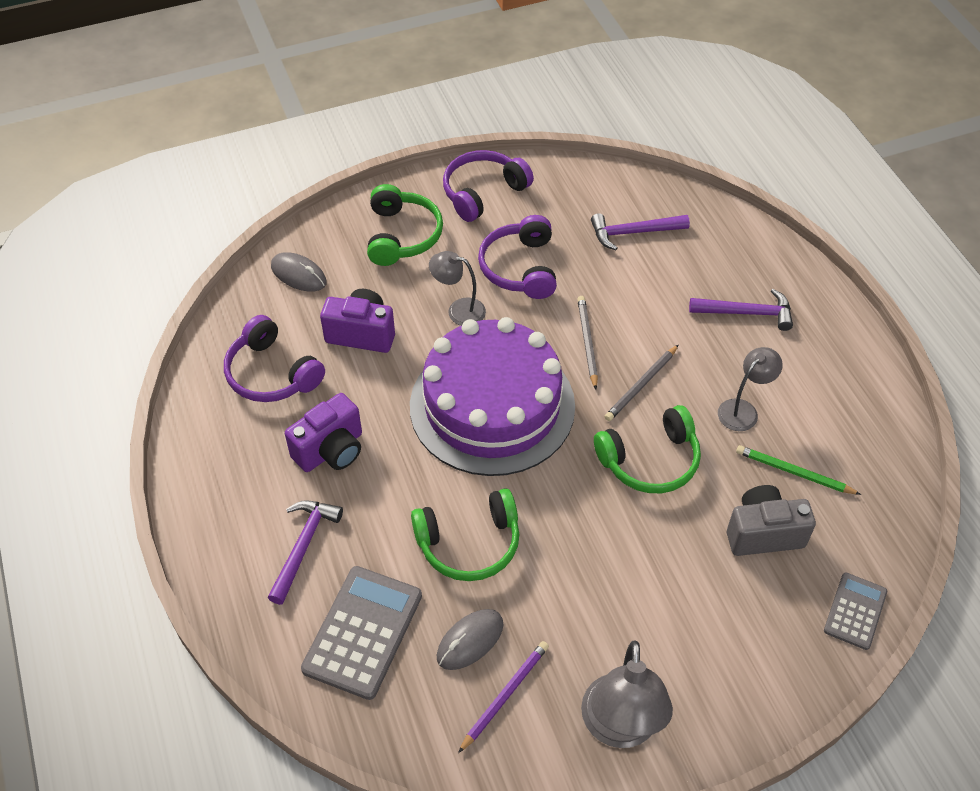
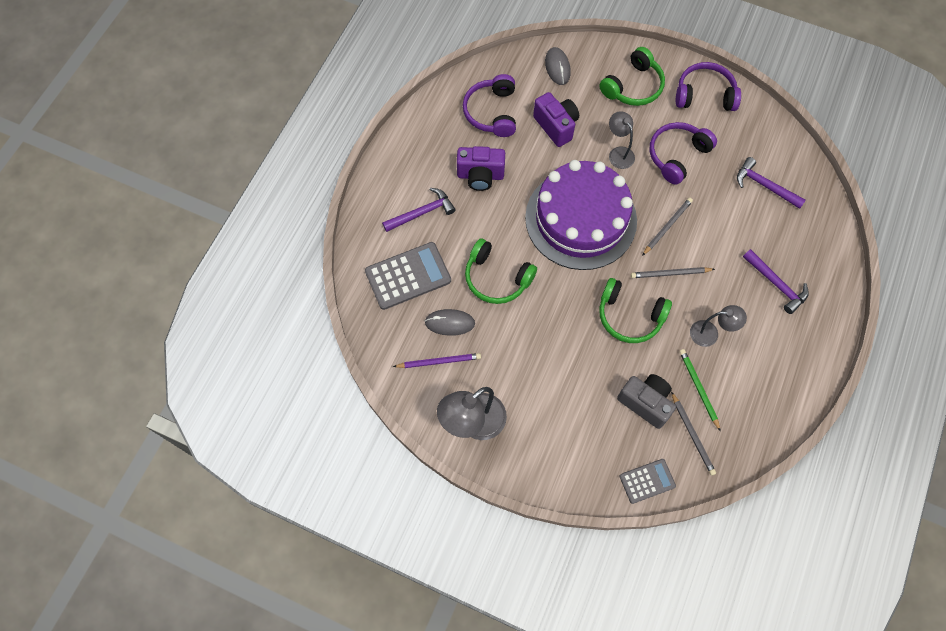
camera: 45 degrees right, 15 degrees up
(840, 523) = (692, 435): none -> grey pencil

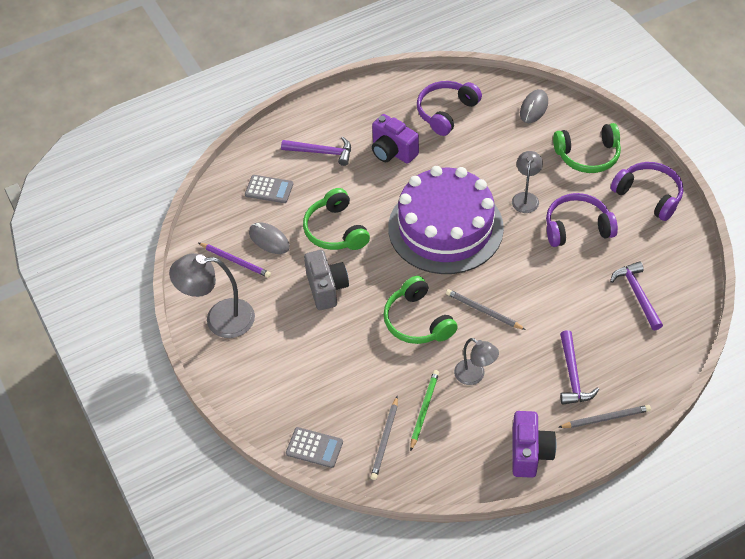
camera: 40 degrees right, 15 degrees down
(408, 276) = (269, 189): grey calculator -> grey calculator, size x0.59
(556, 126) = (490, 150): purple camera -> purple camera (529, 453)
(645, 403) = (368, 391): grey camera -> grey camera (326, 288)
(667, 226) = (515, 275): grey pencil -> grey pencil (606, 418)

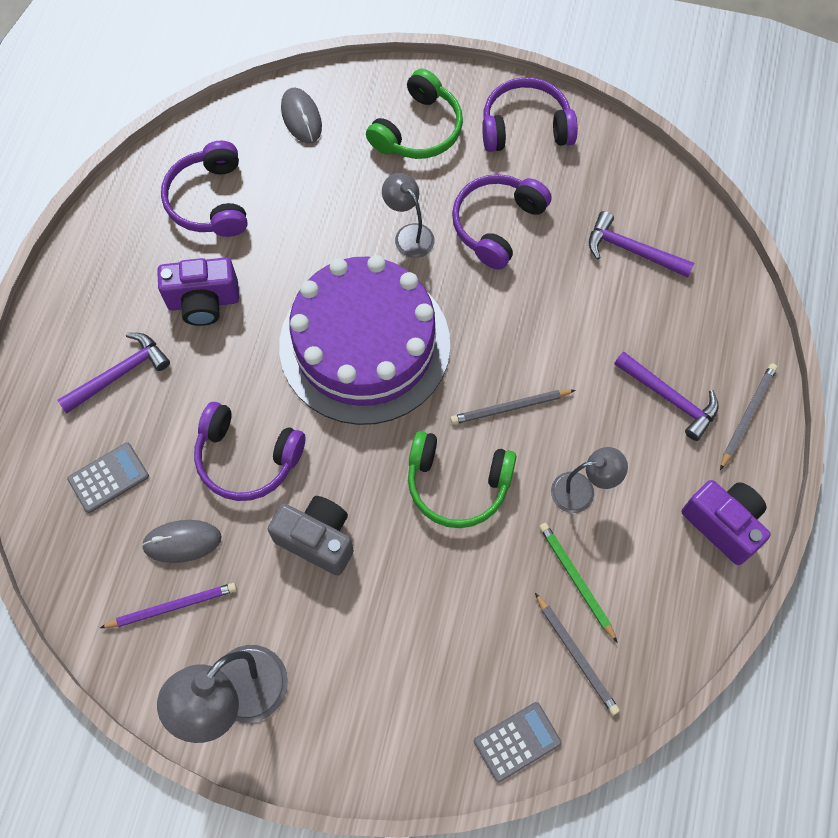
camera: 50 degrees left, 15 degrees up
(336, 230) = (247, 458): green headphones -> purple headphones

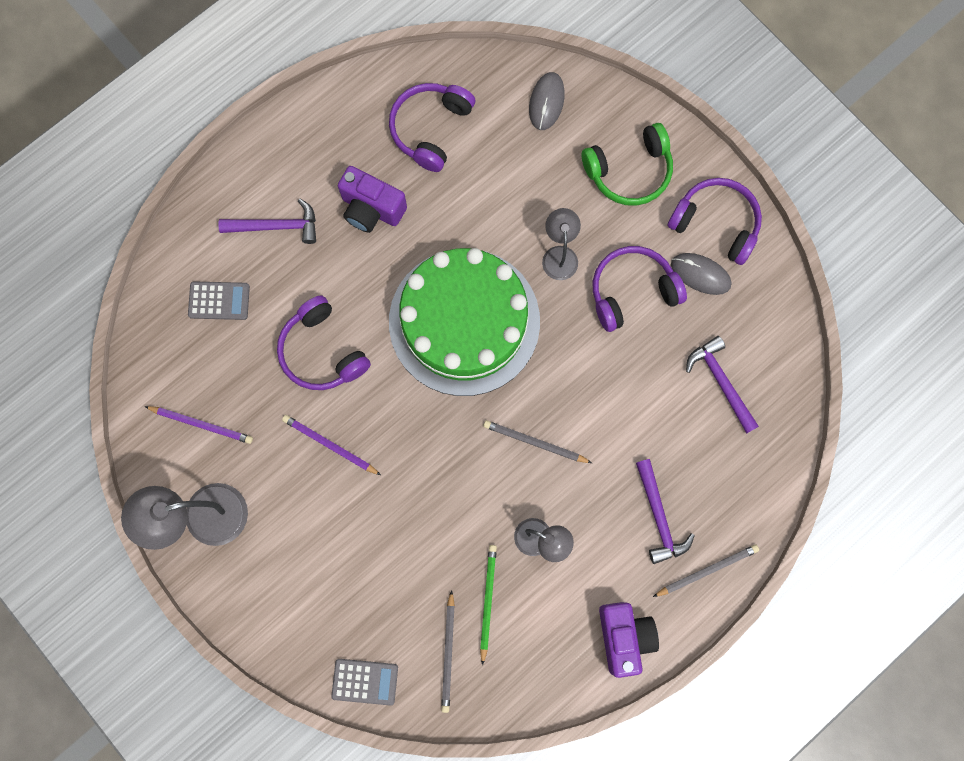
camera: 35 degrees right, 10 degrees up
(182, 542) = (238, 383): grey mouse -> grey mouse (700, 274)
(317, 539) = (330, 445): grey camera -> purple pencil
(364, 345) = (464, 321): purple cake -> green cake
(457, 484) = (455, 473): green headphones -> none

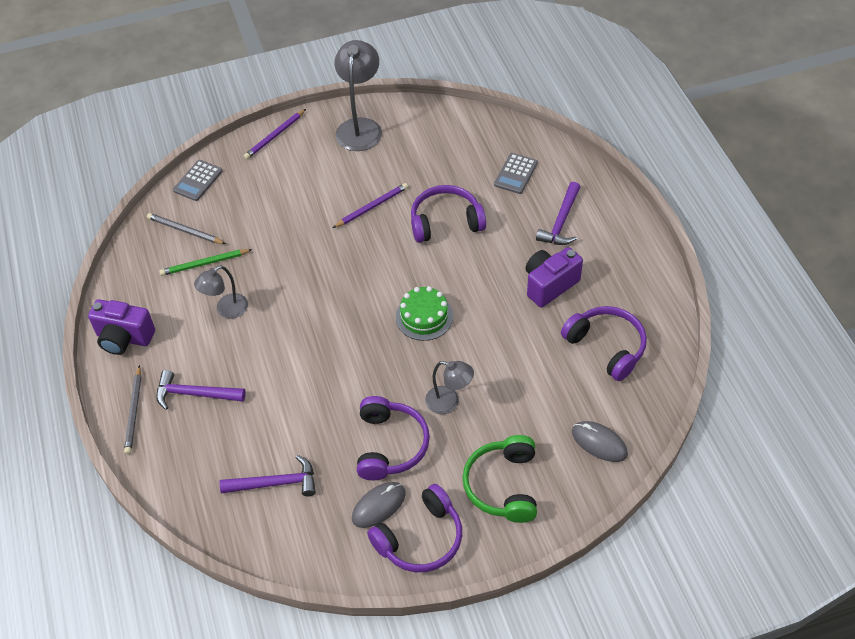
camera: 115 degrees right, 25 degrees down
(201, 424) = (427, 142): purple pencil -> purple pencil (275, 136)
(464, 321) = (424, 317): green cake -> green cake, size x0.44
(487, 601) = (204, 264): green pencil -> green pencil turned 135 degrees clockwise
(535, 443) = (302, 331): grey pencil -> none

